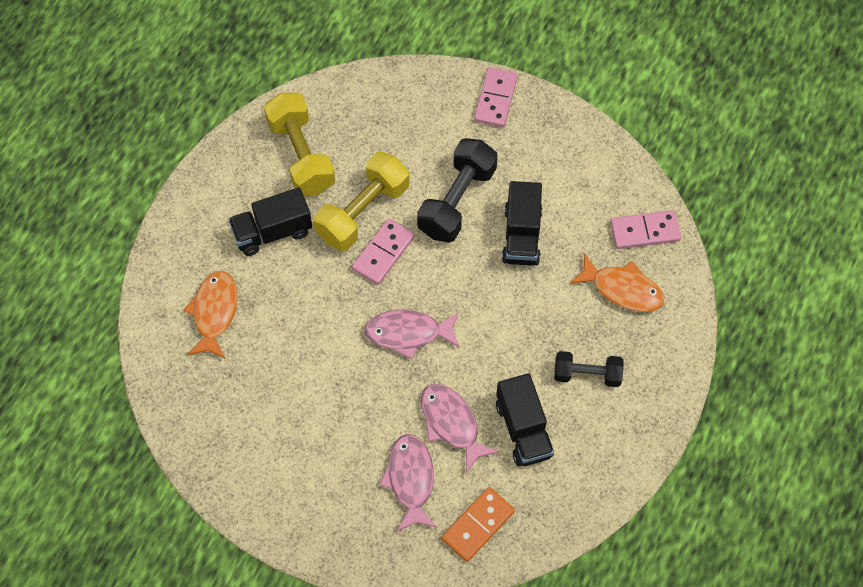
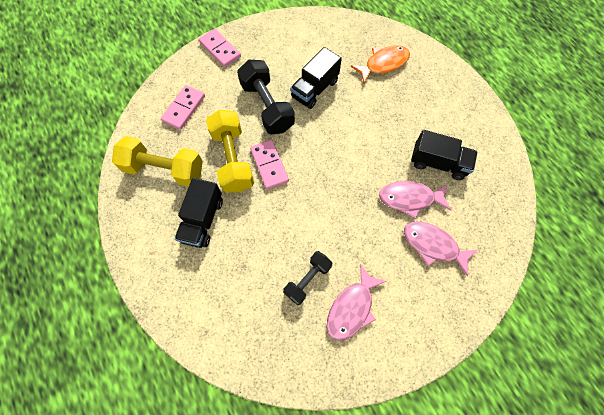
camera: 55 degrees left, 5 degrees up
(214, 312) = (231, 294): orange fish -> none
(408, 333) = (333, 185): pink fish -> pink fish (352, 308)
(478, 525) = (486, 225): orange domino -> none
(521, 235) = (315, 89): black truck -> black truck turned 90 degrees clockwise
(587, 374) = (424, 111): black dumbbell -> black dumbbell (307, 279)
(644, 231) = (356, 34): pink domino -> pink domino (184, 108)

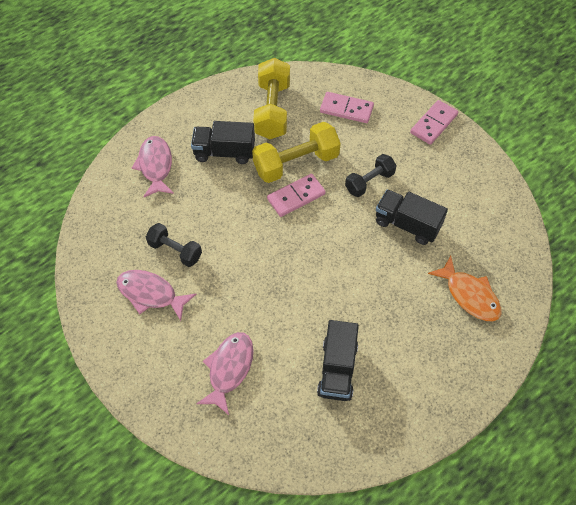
camera: 80 degrees right, 10 degrees down
(267, 106) = (369, 182): black dumbbell -> black dumbbell, size x0.61
(410, 198) = (283, 340): pink fish -> pink fish (155, 166)

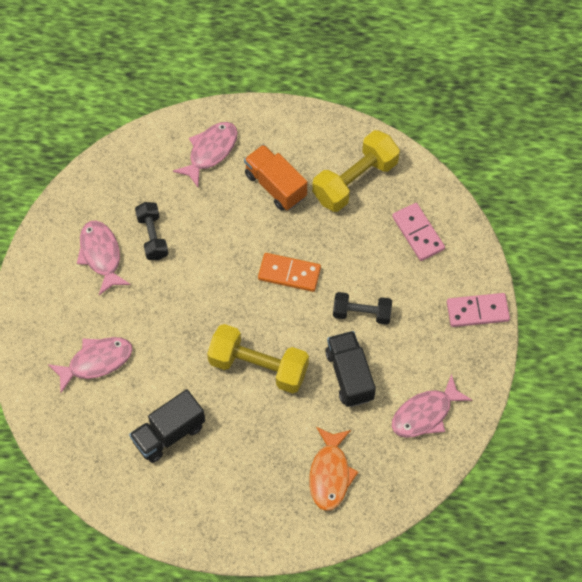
camera: 45 degrees right, 5 degrees up
(224, 152) = (275, 186): black truck -> orange truck
(296, 163) = (321, 245): yellow dumbbell -> yellow dumbbell (258, 367)
(296, 196) = (289, 273): pink domino -> orange domino
(478, 207) = (425, 414): none -> pink fish

